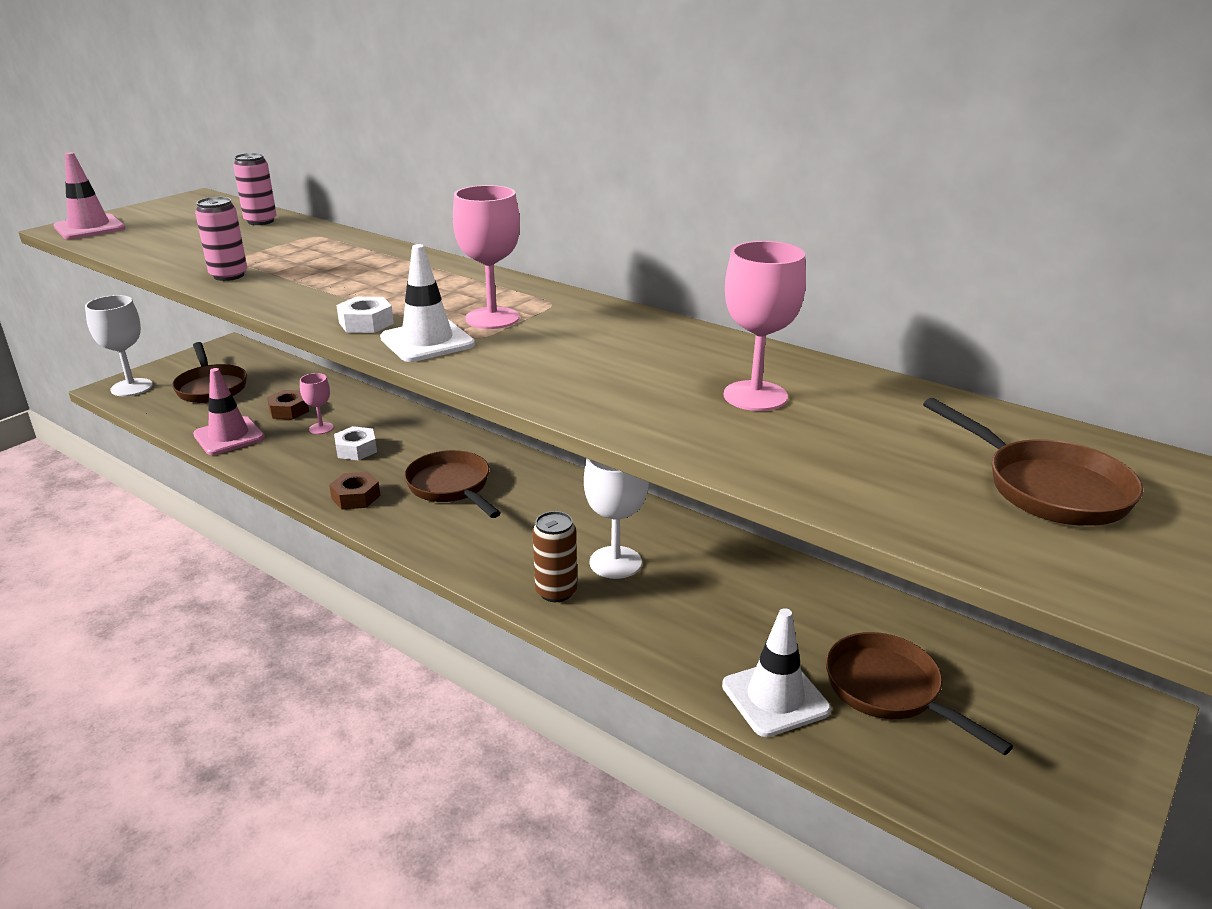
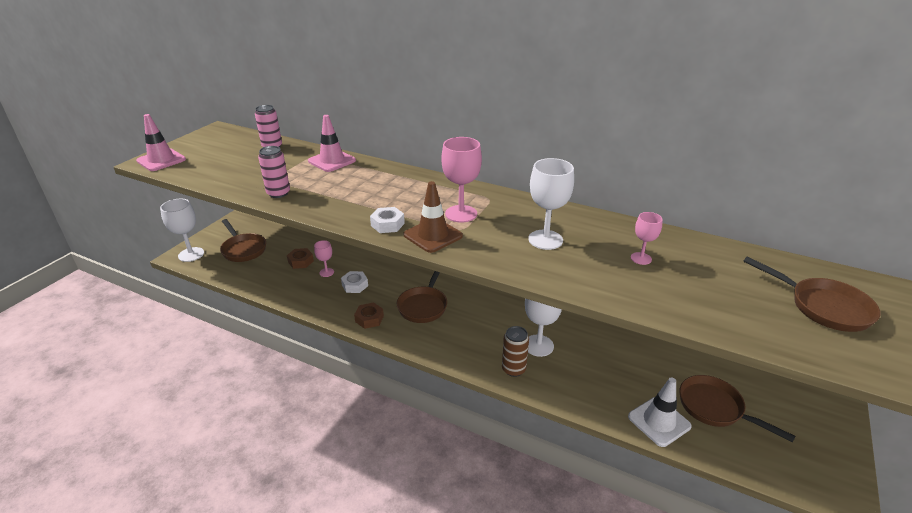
camera: 10 degrees left, 5 degrees up
(229, 436) = (271, 284): pink traffic cone -> pink traffic cone (332, 161)
(427, 341) = (433, 235): white traffic cone -> brown traffic cone
(451, 487) = (423, 305): brown pan -> brown pan turned 120 degrees counterclockwise
(607, 360) = (545, 240): none -> white goblet
(755, 396) = (641, 258): pink goblet -> pink goblet, size x0.57

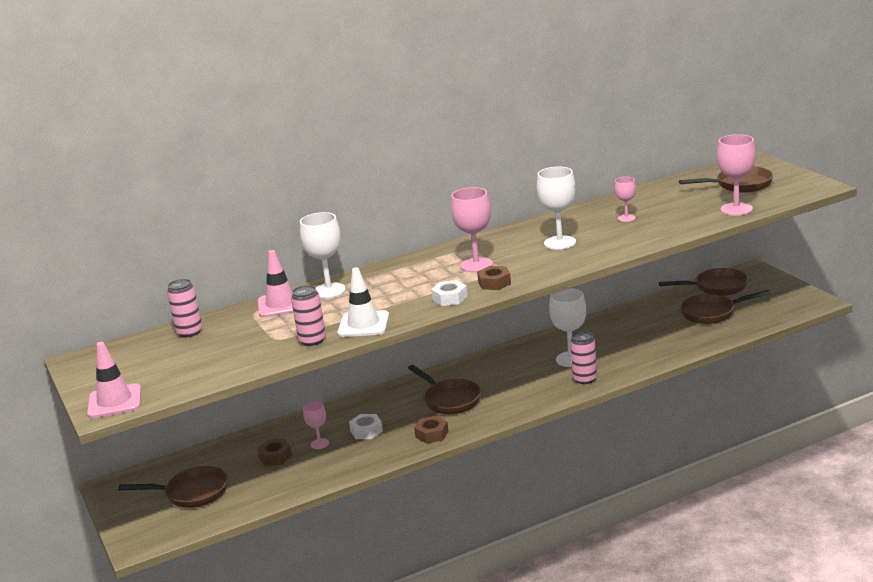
camera: 50 degrees left, 10 degrees down
(191, 254) = (147, 534): white goblet -> white goblet (329, 291)
(433, 235) = (494, 283): brown traffic cone -> brown nut
(513, 369) = (585, 379): brown can -> pink can
(659, 421) = (701, 338): white traffic cone -> white traffic cone (363, 324)
(757, 329) = (736, 209): none -> pink goblet
(767, 389) = (716, 287): none -> brown pan

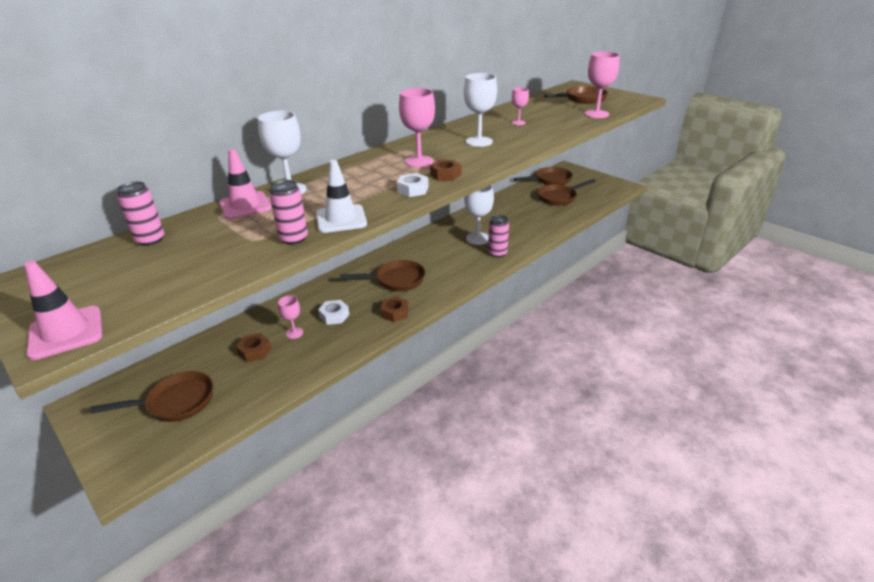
camera: 20 degrees left, 10 degrees up
(449, 400) = (396, 280): brown pan -> brown pan turned 45 degrees counterclockwise

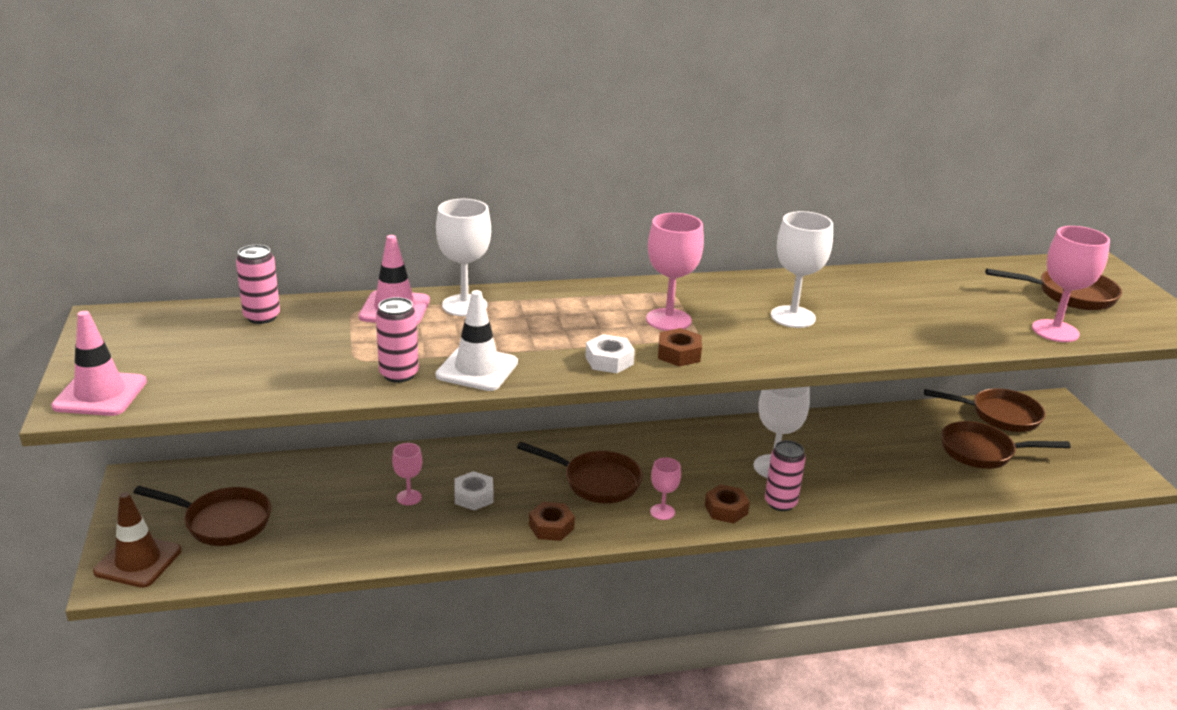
camera: 30 degrees right, 5 degrees down
(131, 457) = (138, 561): none -> brown traffic cone
(254, 351) = (347, 500): brown nut -> brown nut (726, 509)
(518, 123) = (897, 304): pink goblet -> pink goblet (662, 512)

